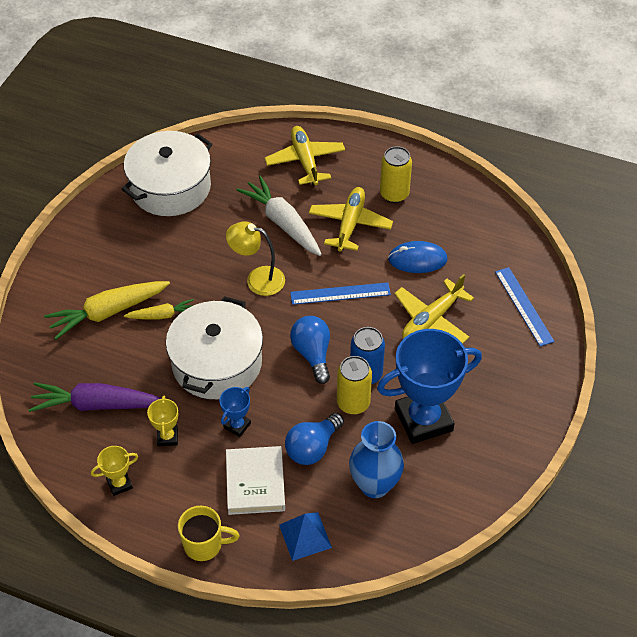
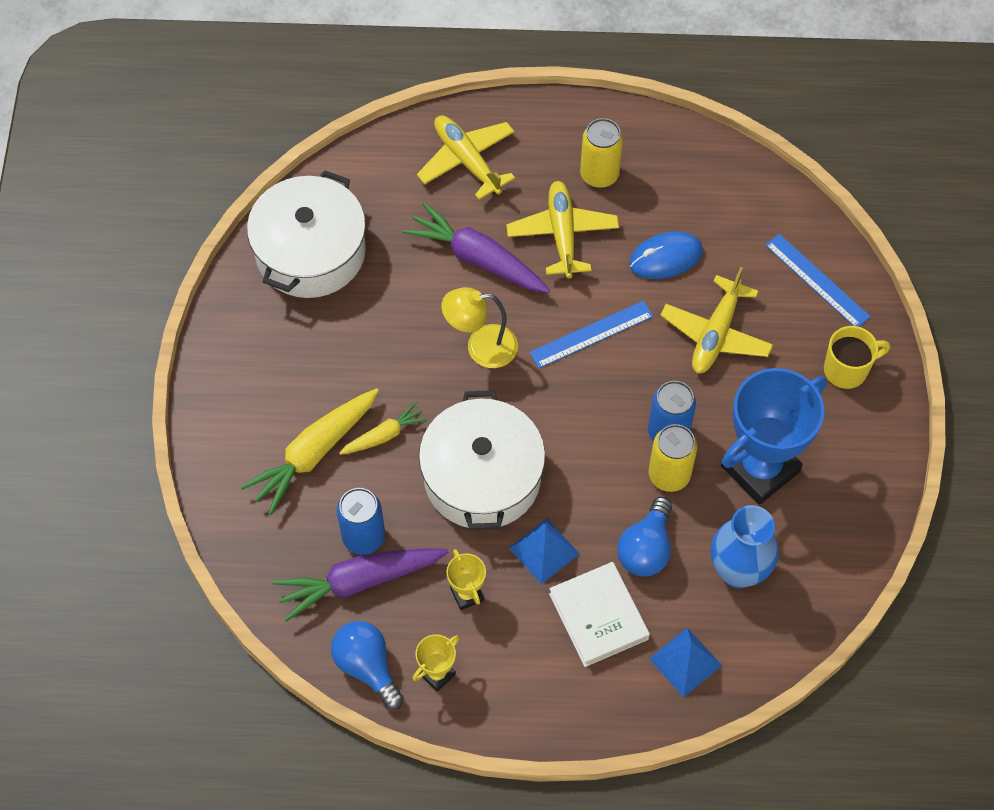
camera: 20 degrees left, 10 degrees up
(114, 376) = (363, 537): none -> blue can
(204, 544) = (573, 714): yellow mug -> yellow mug (847, 370)
(237, 425) = (544, 551): blue trophy -> blue pyramid
(283, 223) = (478, 259): white carrot -> purple carrot
(312, 354) = (593, 427): blue light bulb -> blue light bulb (367, 667)

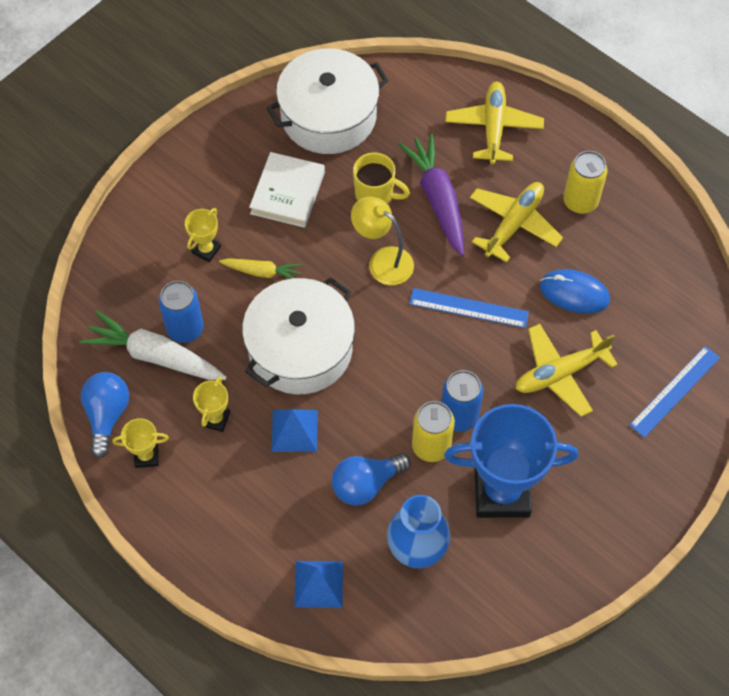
camera: 40 degrees right, 0 degrees up
(314, 453) = (206, 250): yellow carrot -> yellow trophy
(360, 581) = (155, 356): purple carrot -> white carrot
(598, 616) = (289, 504): white book -> white book (287, 193)
(817, 280) = (675, 391): blue ruler -> blue ruler turned 45 degrees clockwise
(847, 370) = (636, 472): yellow mug -> yellow mug (375, 194)

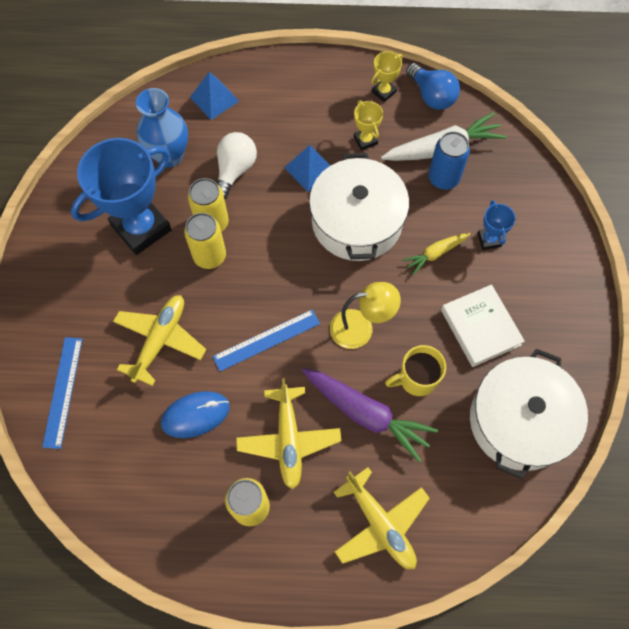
camera: 140 degrees right, 5 degrees up
(206, 250) = (489, 240): yellow trophy -> blue trophy
(366, 484) = (235, 170): blue light bulb -> white light bulb
(459, 416) = (209, 256): blue can -> yellow can

